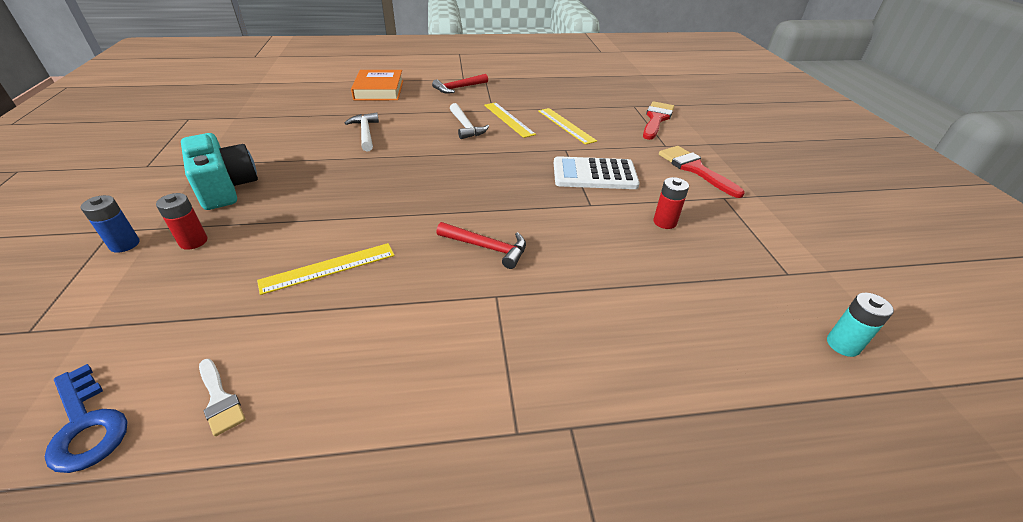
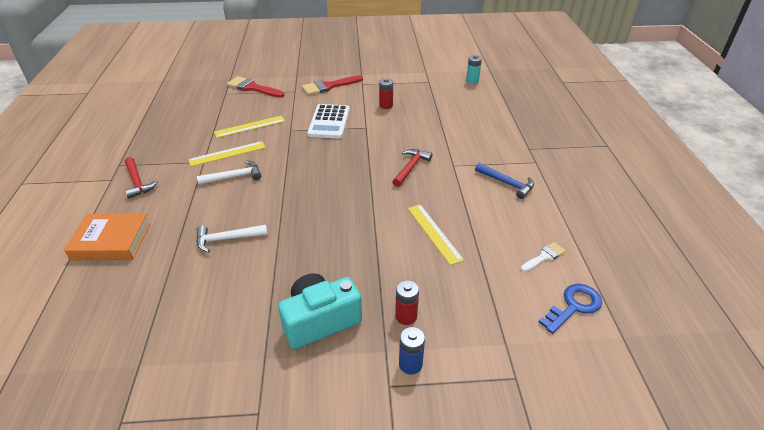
camera: 85 degrees left, 0 degrees up
(438, 368) = (507, 183): none -> blue hammer

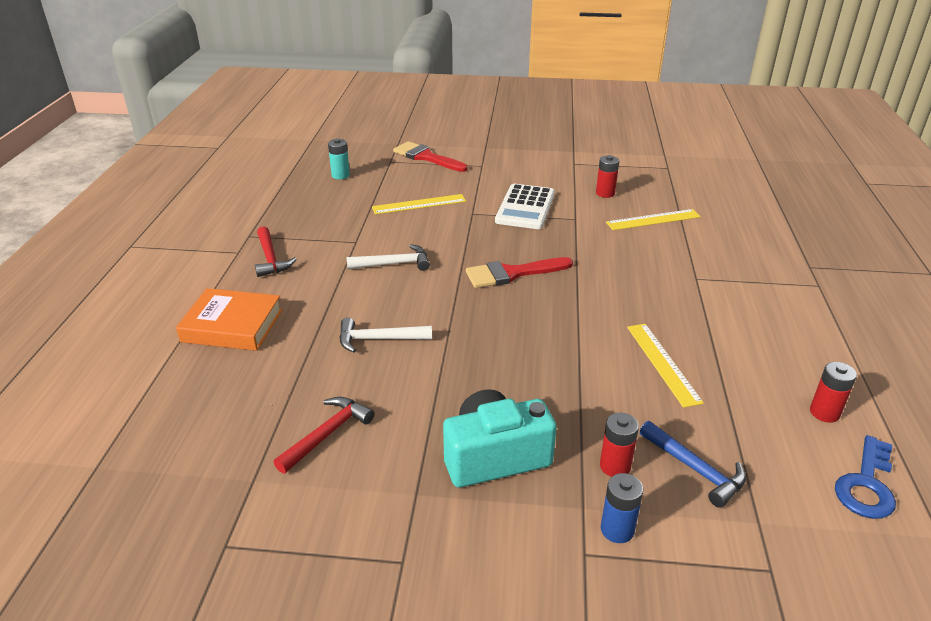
camera: 10 degrees right, 5 degrees down
(227, 153) = (387, 235): yellow ruler -> yellow ruler (653, 220)
(328, 86) = (528, 163): red brush -> red brush (512, 273)
(410, 168) = (635, 275): red hammer -> red hammer (327, 434)
(472, 81) = (731, 171): turquoise battery -> turquoise battery (340, 175)
(507, 183) = (773, 309): blue hammer -> blue hammer (695, 469)
(544, 256) = (824, 413): white brush -> red battery
(574, 306) = (866, 485): blue key -> blue key turned 150 degrees clockwise

